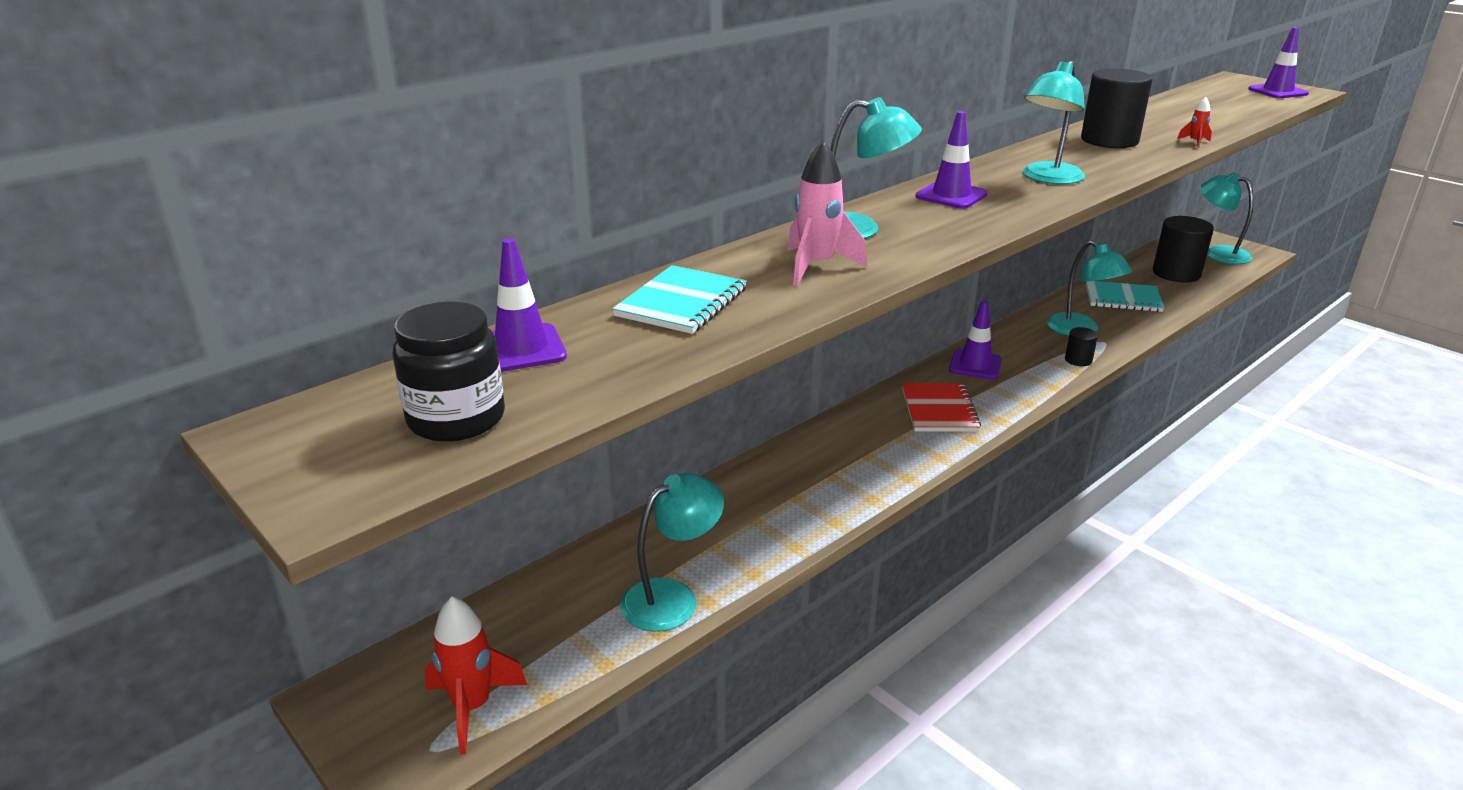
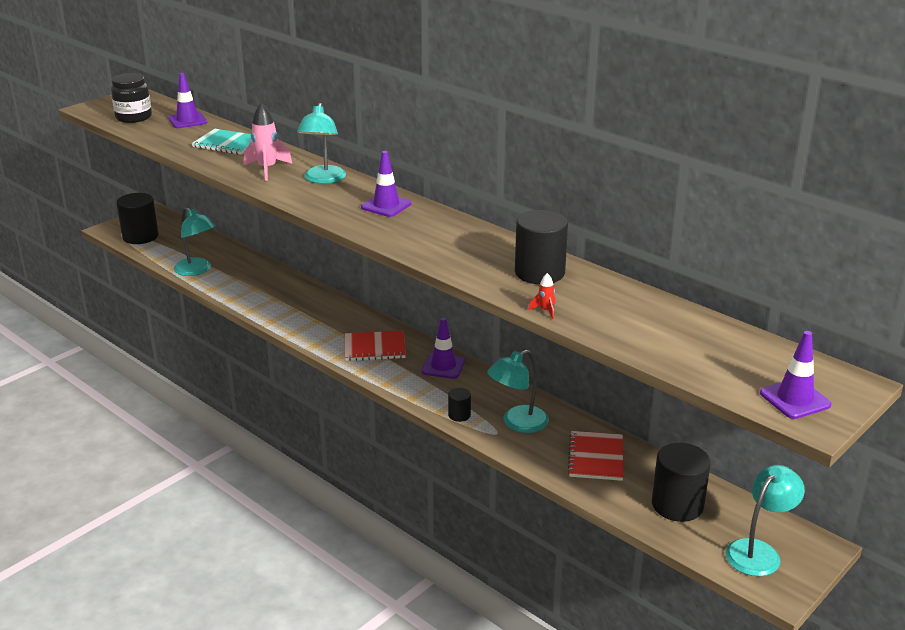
camera: 85 degrees right, 0 degrees up
(472, 707) = (140, 236): red rocket -> black cylinder
(1048, 178) = (428, 239): turquoise lamp -> none
(1123, 298) = (596, 457): turquoise notebook -> red notebook

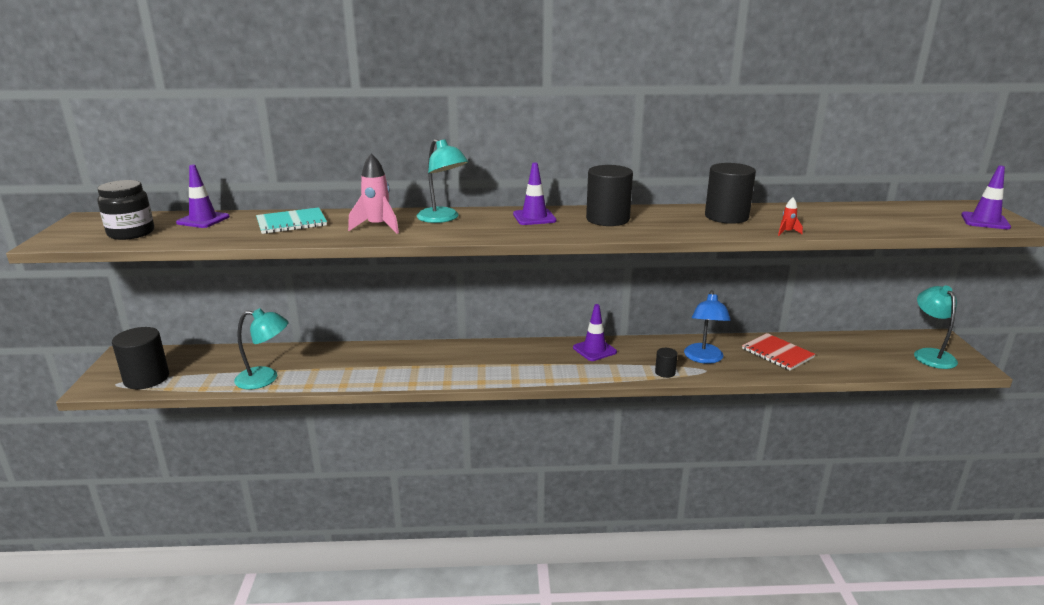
camera: 45 degrees left, 5 degrees down
(375, 348) = (527, 361): red notebook -> none
(517, 423) = (704, 358): turquoise lamp -> blue lamp
(677, 505) = (858, 354): black cylinder -> black cylinder (607, 219)

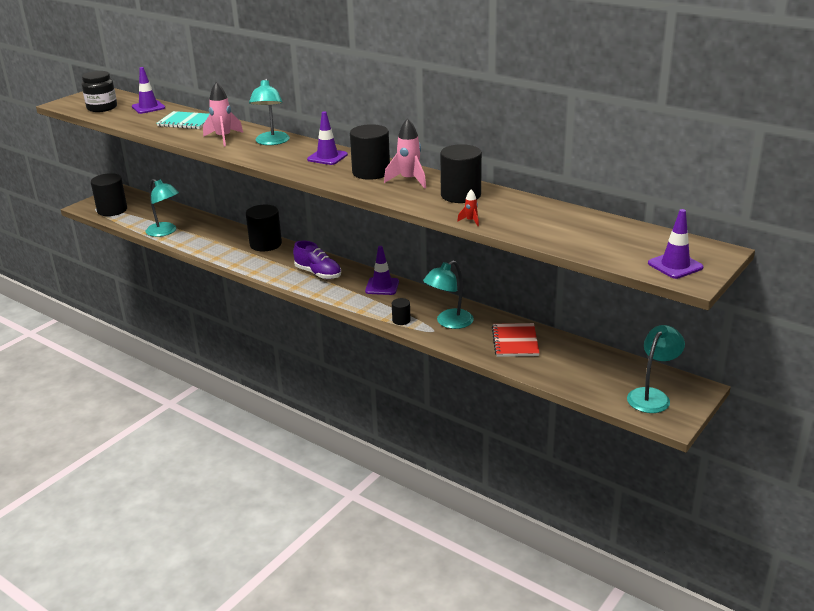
camera: 40 degrees right, 5 degrees up
(411, 352) = (265, 244): none -> black cylinder
(515, 360) = (318, 274): none -> purple shoe
(656, 217) = (409, 180): none -> pink rocket
(704, 358) = (449, 322): blue lamp -> turquoise lamp

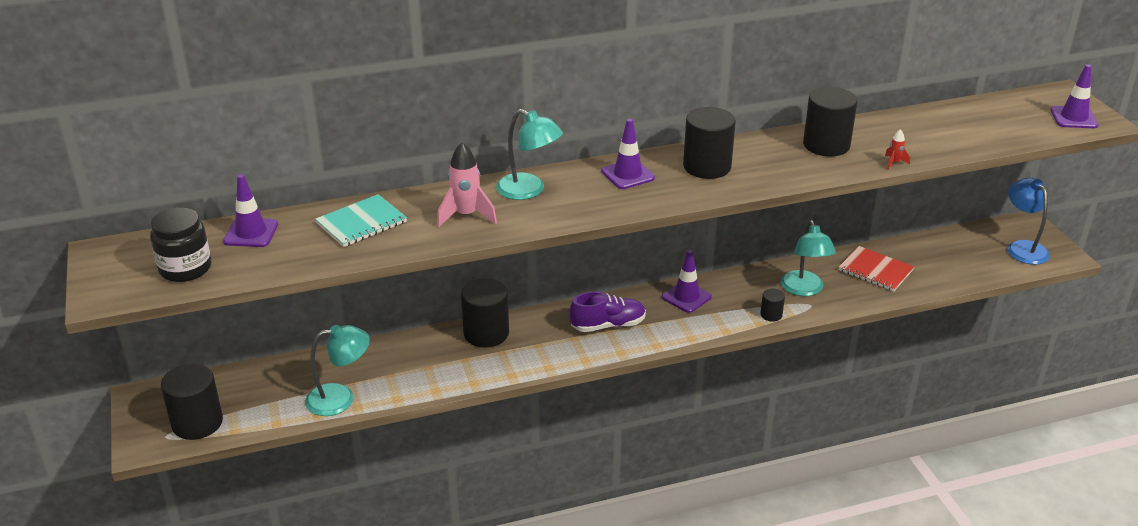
camera: 55 degrees left, 5 degrees up
(409, 180) = (755, 155): pink rocket -> none
(652, 396) = (1022, 247): turquoise lamp -> blue lamp

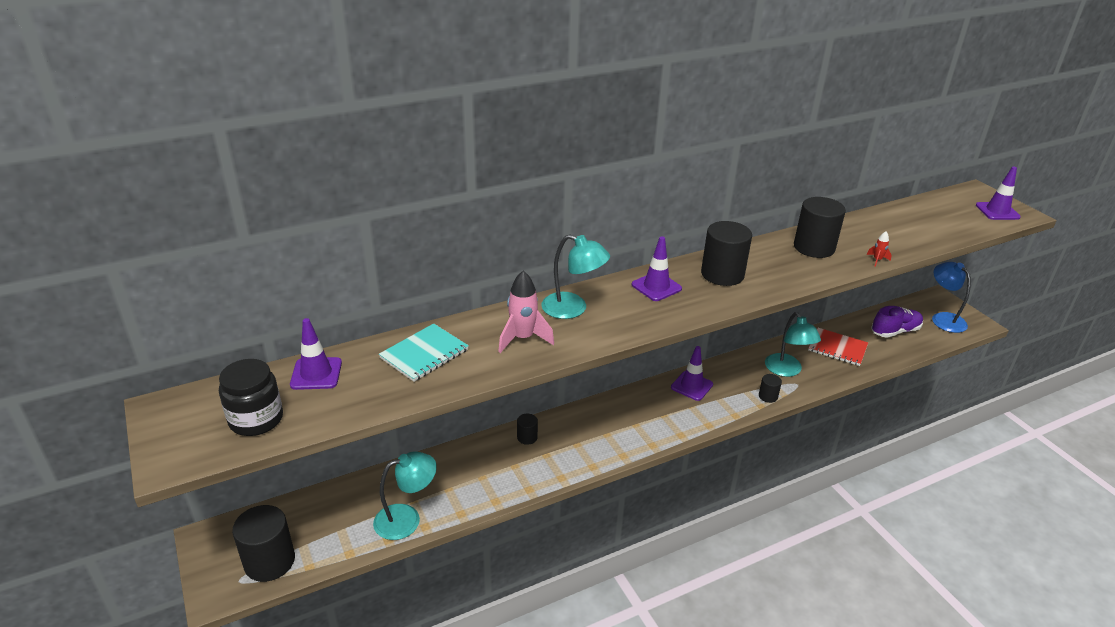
camera: 10 degrees left, 0 degrees up
(486, 333) = (527, 437): black cylinder -> black cylinder, size x0.49
(608, 325) = (633, 419): purple shoe -> purple shoe (895, 331)

